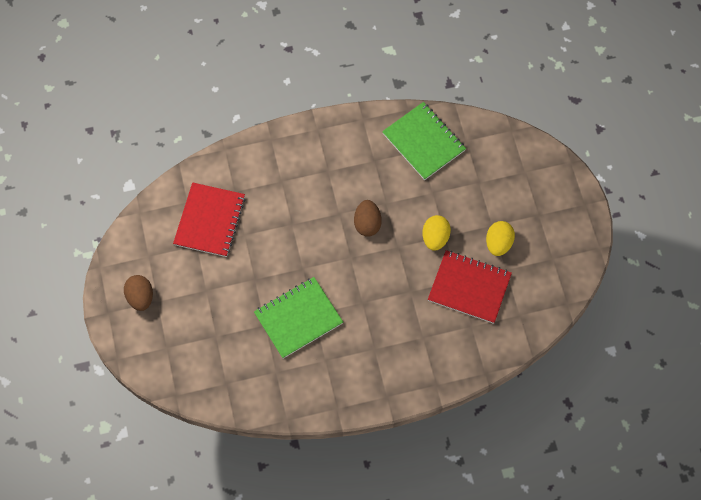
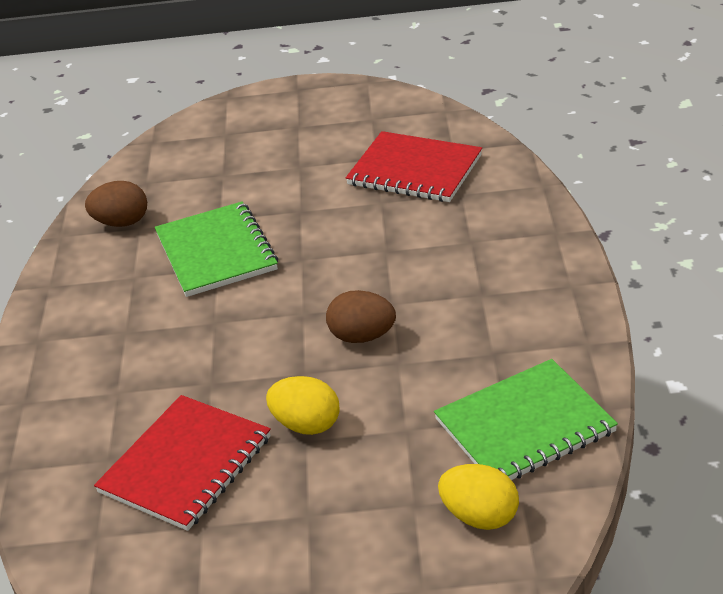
camera: 105 degrees right, 30 degrees down
(140, 297) = (309, 113): brown egg -> brown egg (121, 222)
(498, 243) = (264, 521): yellow egg -> yellow egg (480, 516)

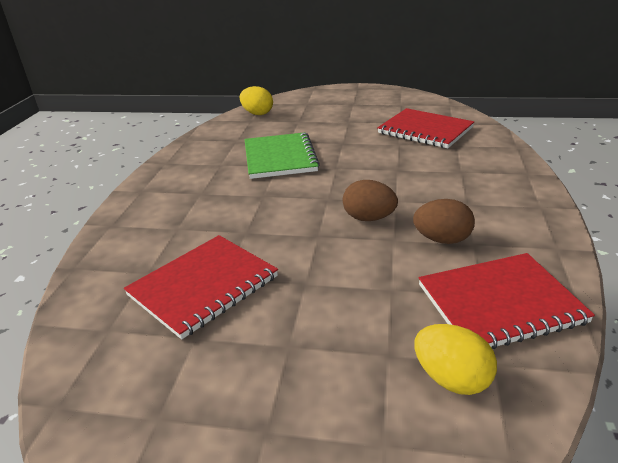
camera: 10 degrees right, 5 degrees down
(121, 222) = (226, 137): brown egg -> brown egg (442, 239)
(306, 425) = (309, 272): yellow egg -> yellow egg (257, 113)
(524, 426) = (500, 303): green notebook -> red notebook

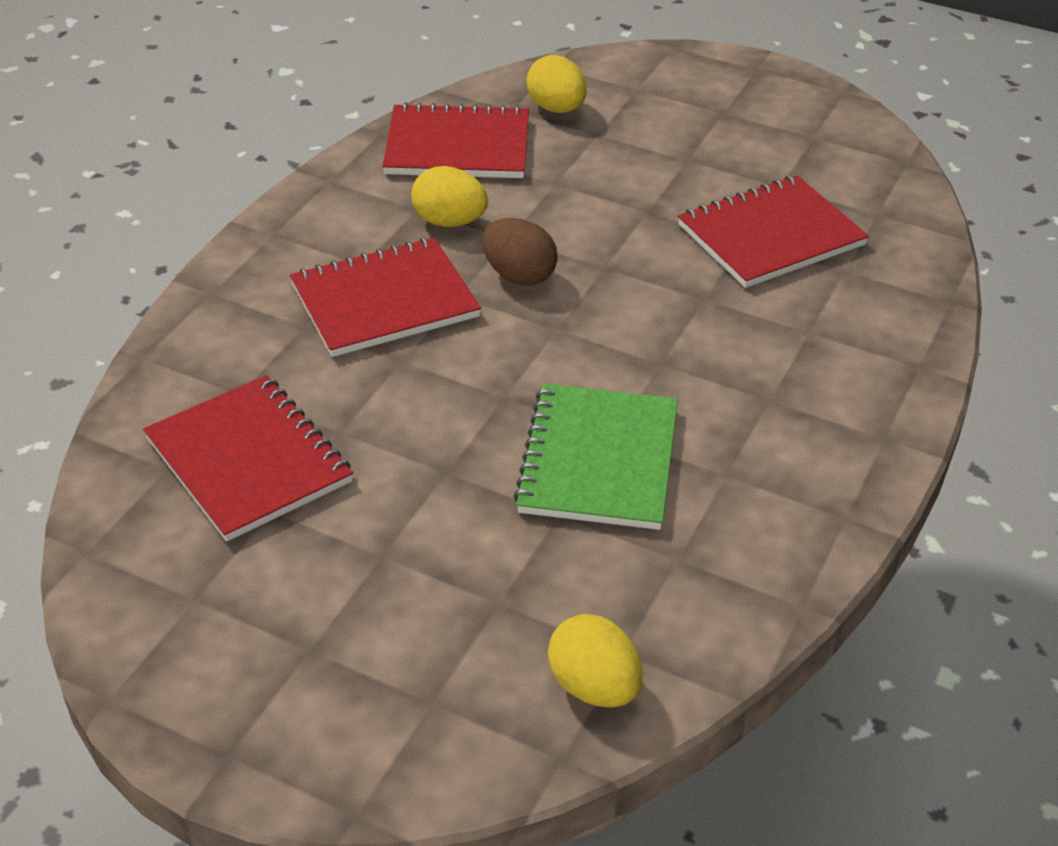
camera: 165 degrees left, 10 degrees up
(433, 189) = (384, 301): none -> red notebook
(442, 239) = (449, 222): brown egg -> yellow egg

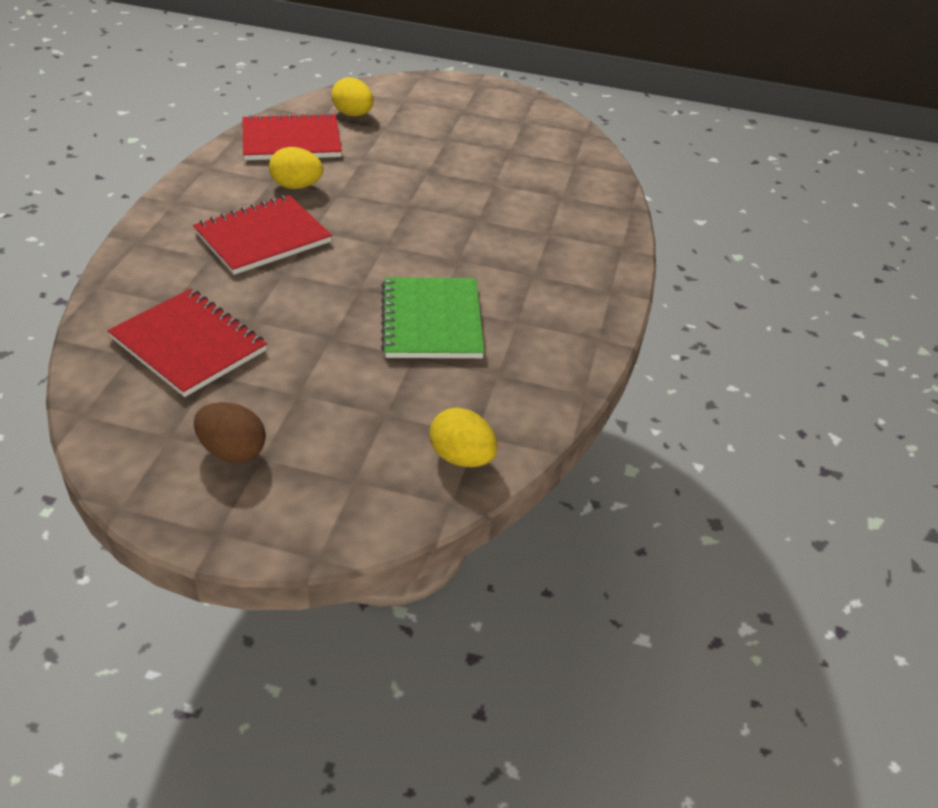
camera: 15 degrees left, 0 degrees up
(519, 276) = (352, 215): brown egg -> brown egg (232, 451)
(771, 235) = (511, 180): red notebook -> none

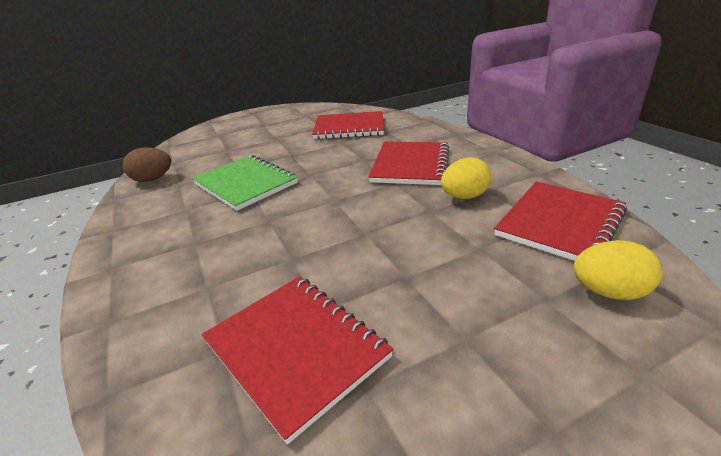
camera: 145 degrees right, 10 degrees down
(232, 451) = (276, 121): brown egg -> brown egg (153, 179)
(461, 457) = (174, 155): yellow egg -> none
(526, 177) = (296, 349): none -> red notebook

